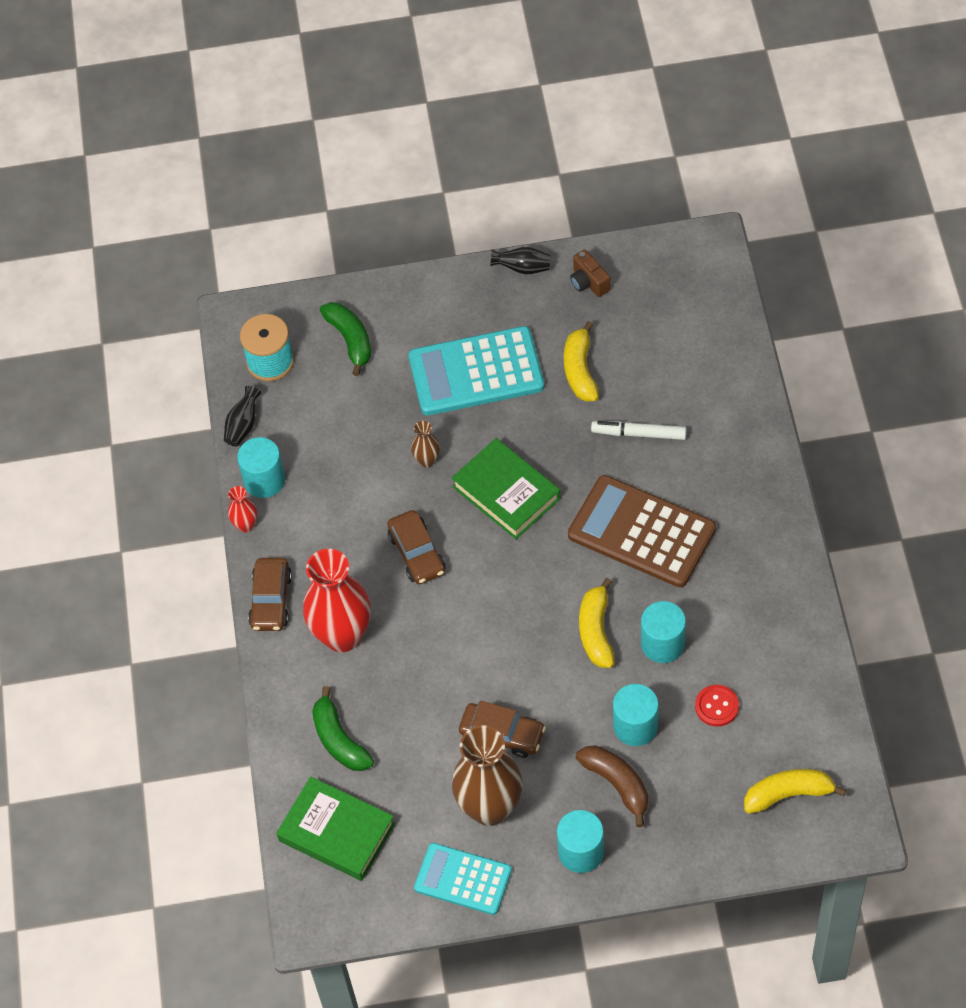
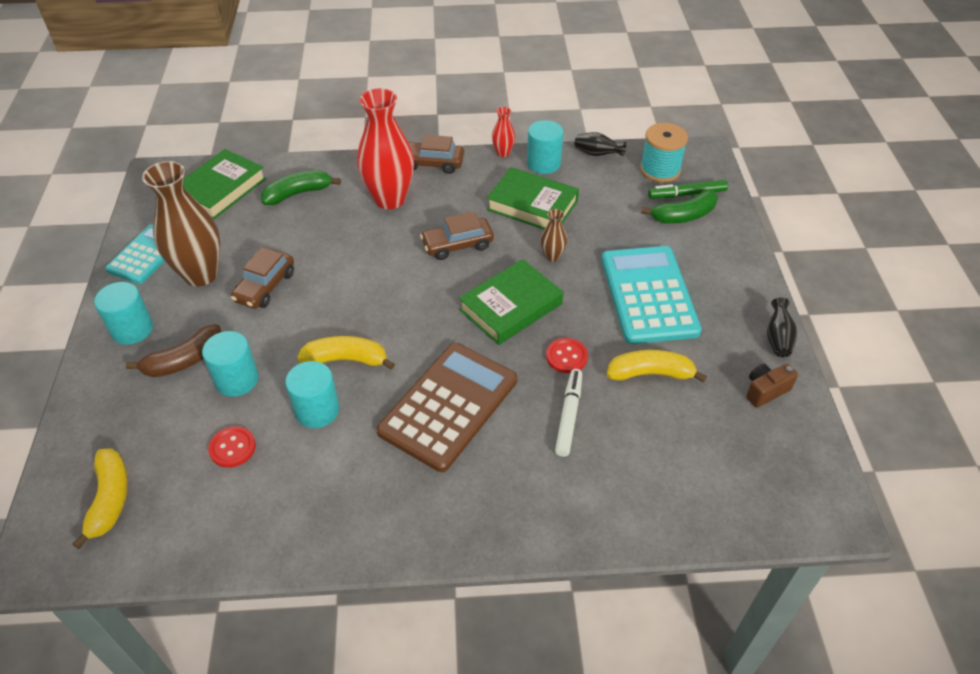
camera: 90 degrees right, 10 degrees down
(312, 336) = (687, 194): none -> green marker
(343, 486) = (532, 205): none -> green book
(568, 439) = (566, 357): none -> red button

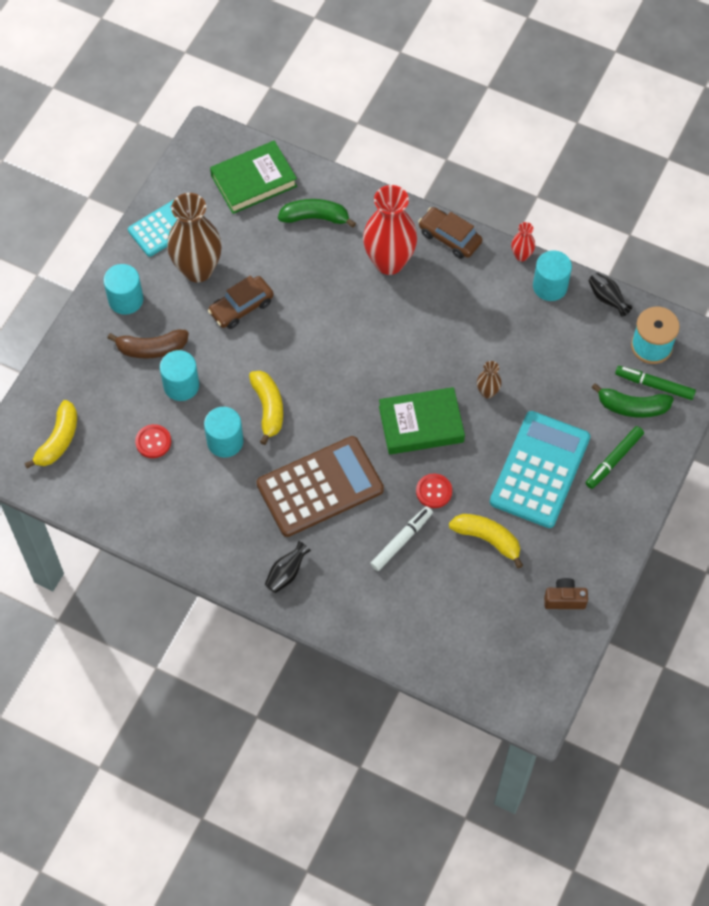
camera: 30 degrees right, 15 degrees up
(346, 359) = (268, 408): yellow banana -> yellow banana turned 45 degrees clockwise
(457, 245) = (416, 341): brown car -> none
(532, 205) = (507, 329): green book -> none
(704, 259) = (613, 460): none -> green marker
(778, 338) = (613, 562): black vase -> black vase (286, 573)

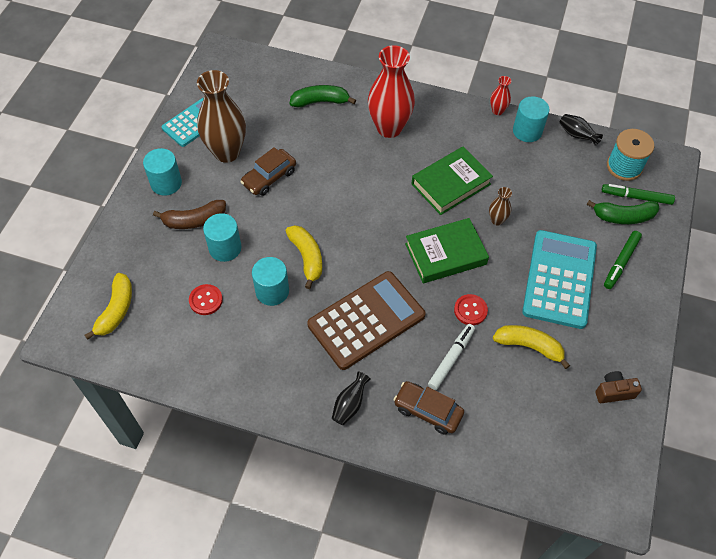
camera: 10 degrees left, 5 degrees down
(254, 181) = (264, 80): green book -> green book (451, 184)
(449, 237) = (435, 104): brown car -> brown car (427, 411)

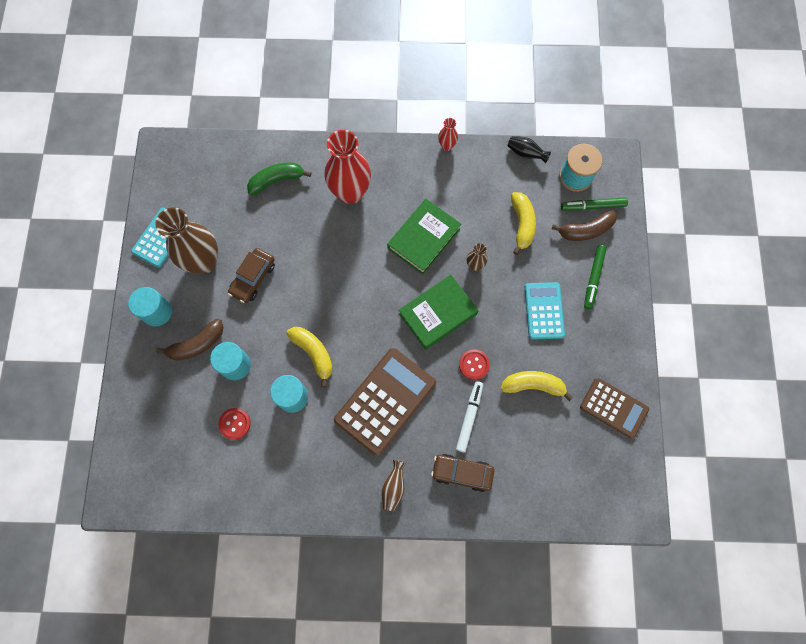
camera: 15 degrees left, 15 degrees up
(116, 310) = (155, 458): yellow banana -> yellow banana (522, 224)
(350, 404) = (393, 487): black vase -> brown vase
(527, 131) = (479, 161): turquoise cylinder -> none
(559, 279) = (544, 311): turquoise calculator -> turquoise calculator, size x0.62
(613, 392) = (613, 408): brown camera -> brown calculator
(623, 217) = (585, 230): green banana -> brown banana

